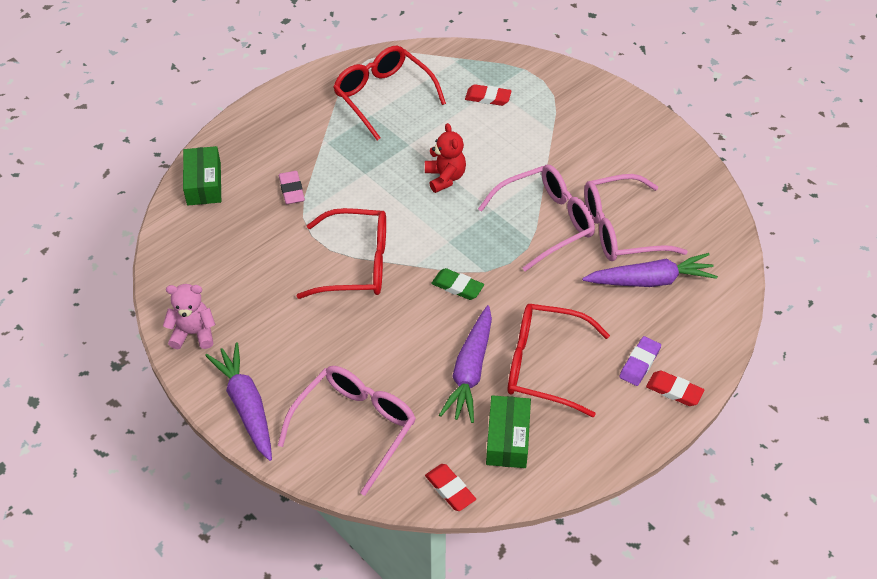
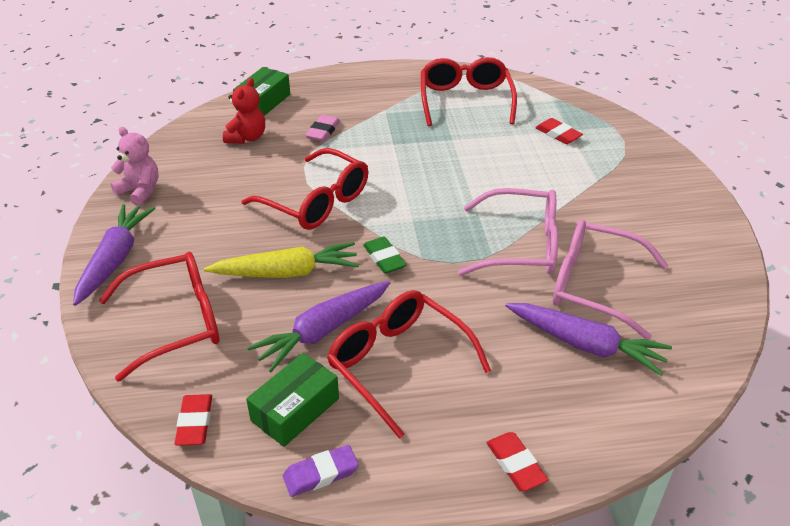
camera: 35 degrees right, 10 degrees down
(355, 427) = (175, 322): pink glasses -> red glasses
(396, 339) = (287, 272): none -> yellow carrot
(445, 178) = (459, 174): red teddy bear -> red teddy bear (247, 137)
(639, 363) = (501, 415): purple eraser -> purple eraser (321, 474)

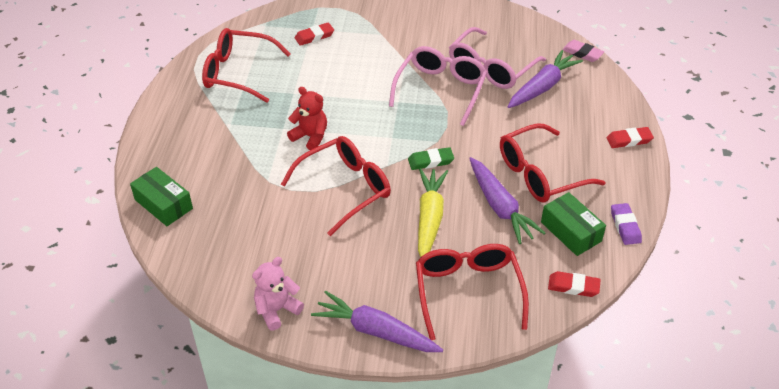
camera: 75 degrees left, 5 degrees up
(247, 137) = (223, 223): red teddy bear -> red teddy bear (310, 137)
(323, 131) = (240, 169): pink eraser -> pink eraser (582, 53)

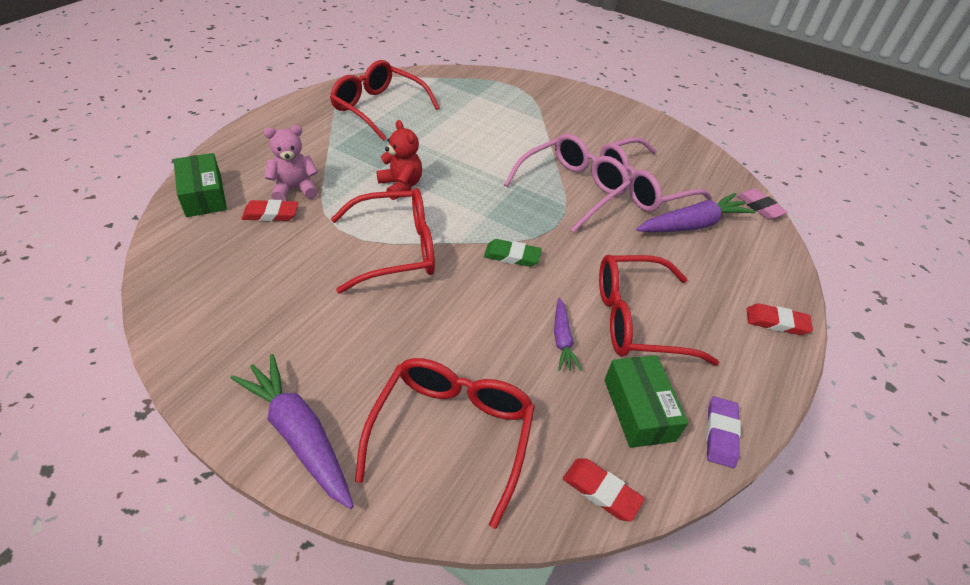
camera: 20 degrees right, 0 degrees up
(277, 310) = (211, 354): pink teddy bear -> pink teddy bear (294, 189)
(314, 36) = (475, 102): red eraser -> red eraser (271, 214)
(429, 218) = (466, 319): yellow carrot -> none
(500, 207) = (562, 340): purple carrot -> purple carrot, size x0.55

